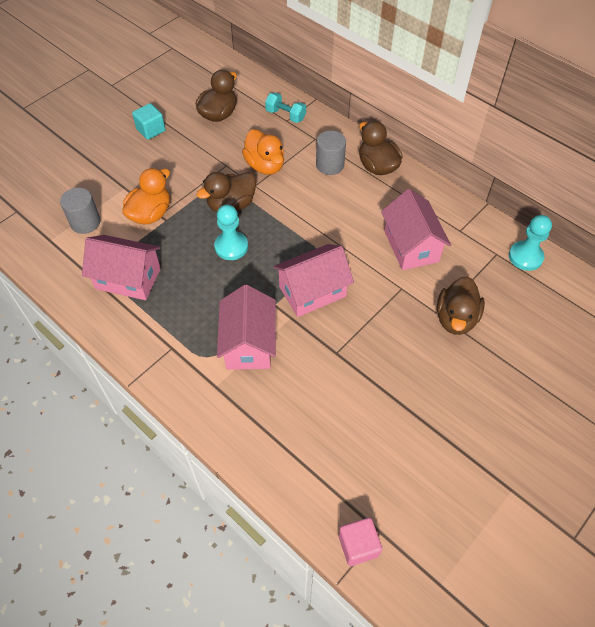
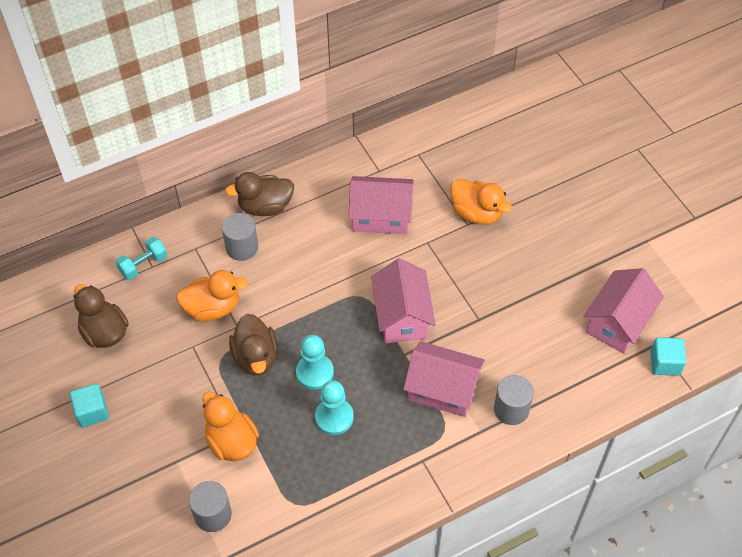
camera: 70 degrees left, 0 degrees up
(128, 278) = (316, 484): pink house -> pink house (618, 322)
(247, 406) = (511, 409): none -> grey cylinder
(358, 546) = (665, 363): pink cube -> turquoise cube
(456, 318) = (476, 213): brown duck -> orange duck
(525, 257) = (430, 134): turquoise pawn -> turquoise pawn (334, 417)

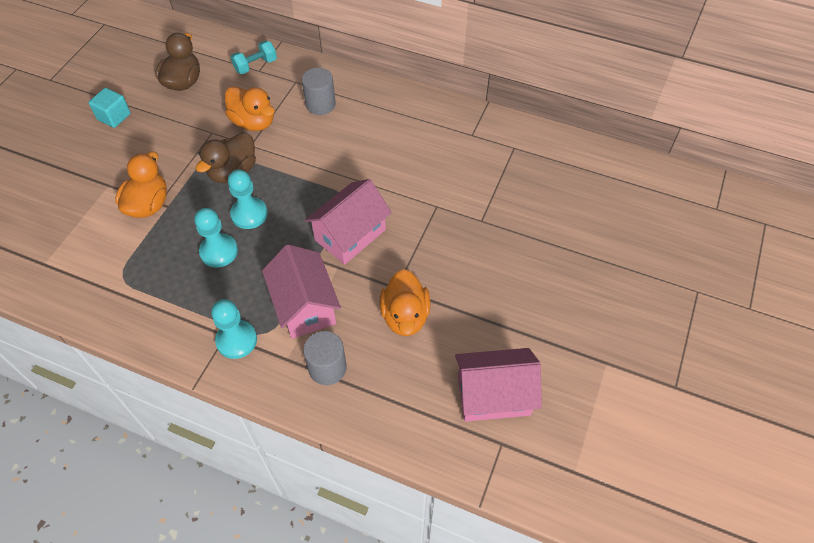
camera: 50 degrees right, 0 degrees up
(143, 265) = (255, 65): turquoise dumbbell -> turquoise dumbbell turned 45 degrees counterclockwise
(213, 514) = (77, 233): grey cylinder -> none
(265, 206) = (369, 94): brown duck -> none
(381, 216) = (430, 162): pink house -> none
(434, 455) = (236, 340): none -> turquoise pawn
(476, 213) = (498, 220): orange duck -> orange duck (405, 316)
(665, 363) = (486, 464): turquoise cube -> none

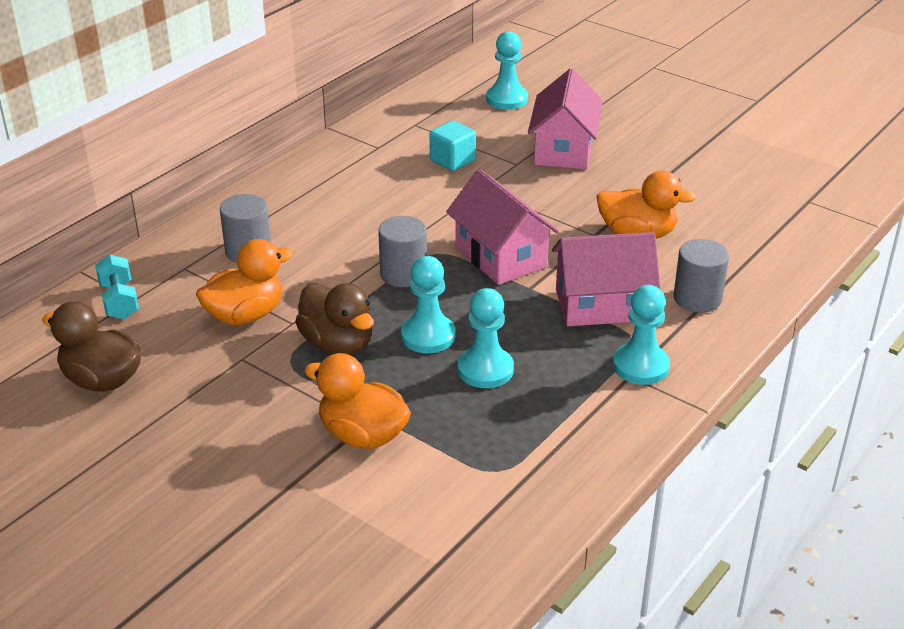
camera: 75 degrees left, 20 degrees down
(114, 116) = (132, 467): turquoise cube -> turquoise cube (452, 160)
(315, 186) = (403, 274): none -> grey cylinder
(493, 395) = (752, 196): pink house -> pink house (564, 149)
(580, 195) = (507, 99): none -> turquoise pawn

